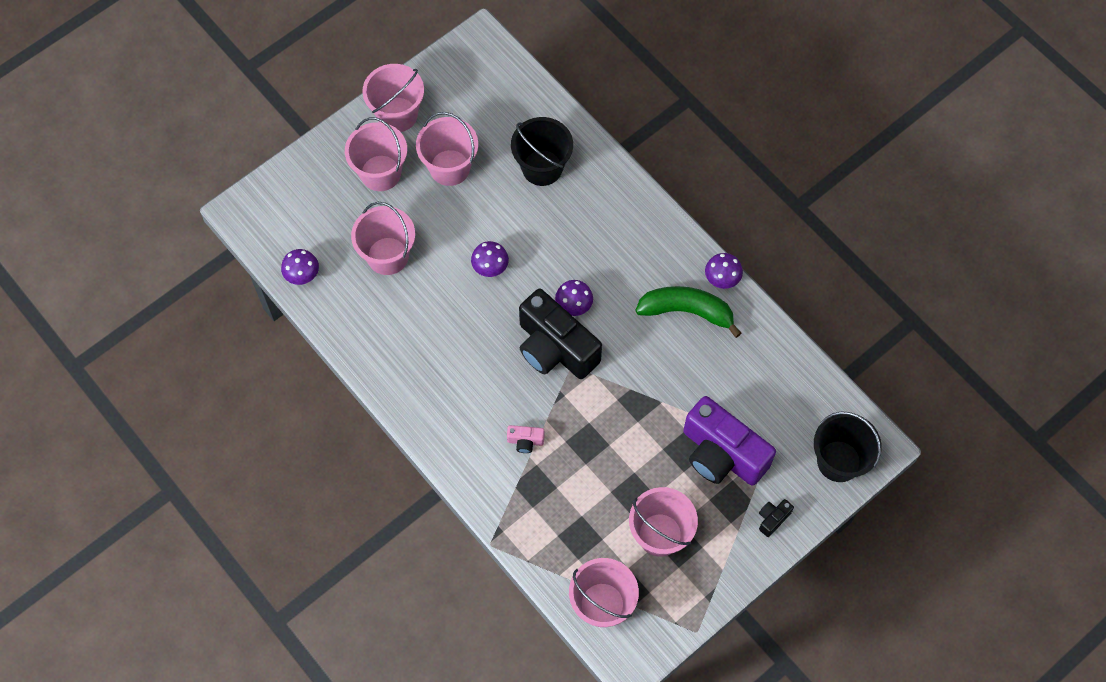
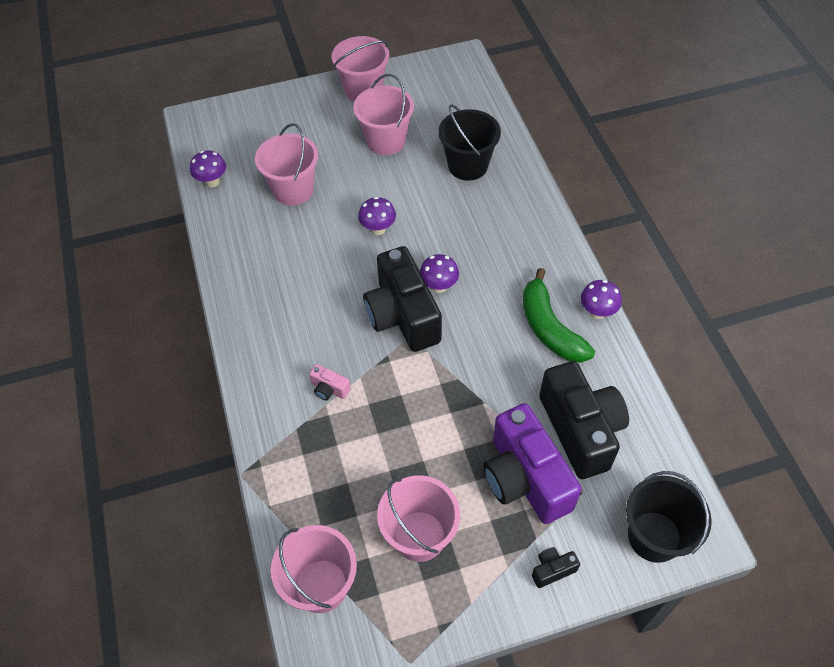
camera: 25 degrees right, 10 degrees down
(380, 173) = (324, 127): pink bucket -> none
(687, 311) = (549, 328): green banana -> green banana turned 150 degrees counterclockwise
(749, 395) = (580, 430): none -> black camera

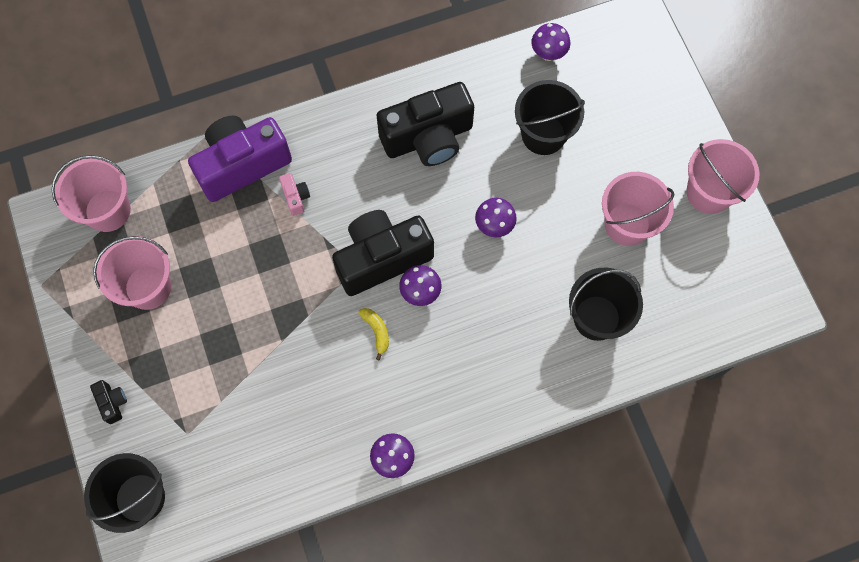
camera: 85 degrees right, 15 degrees up
(293, 190) = (543, 134): pink bucket -> black bucket
(329, 389) = (295, 197): pink camera -> pink camera turned 135 degrees clockwise
(476, 321) = (377, 331): none -> yellow banana
(525, 478) = (201, 379): purple camera -> purple camera (242, 165)
(549, 328) = (371, 406): green banana -> none
(580, 430) = (251, 434): black camera -> black camera (428, 138)

